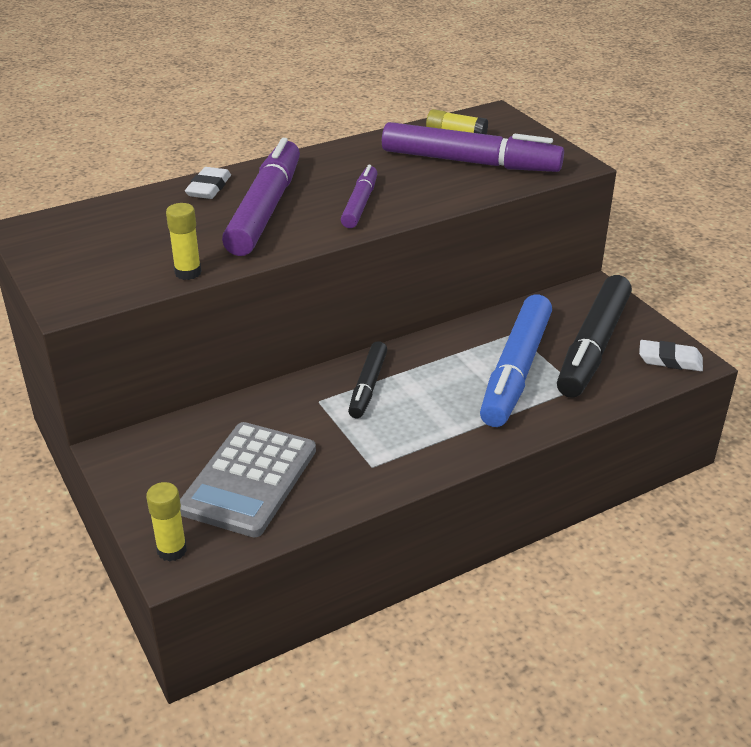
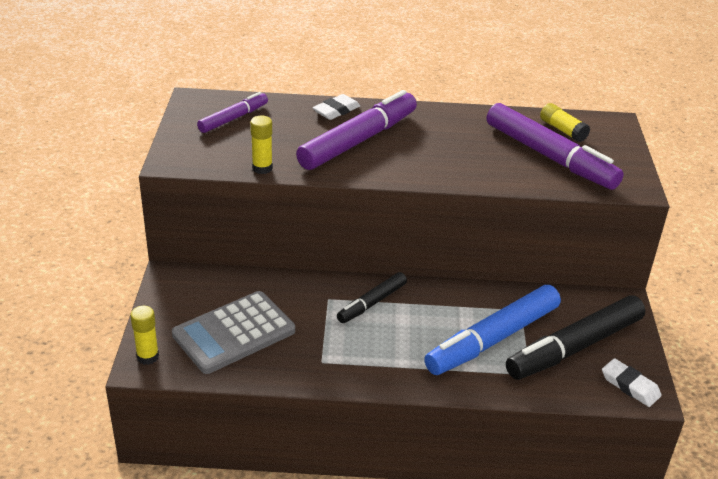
camera: 30 degrees right, 0 degrees up
(360, 204) = (429, 161): purple marker -> purple marker (233, 118)

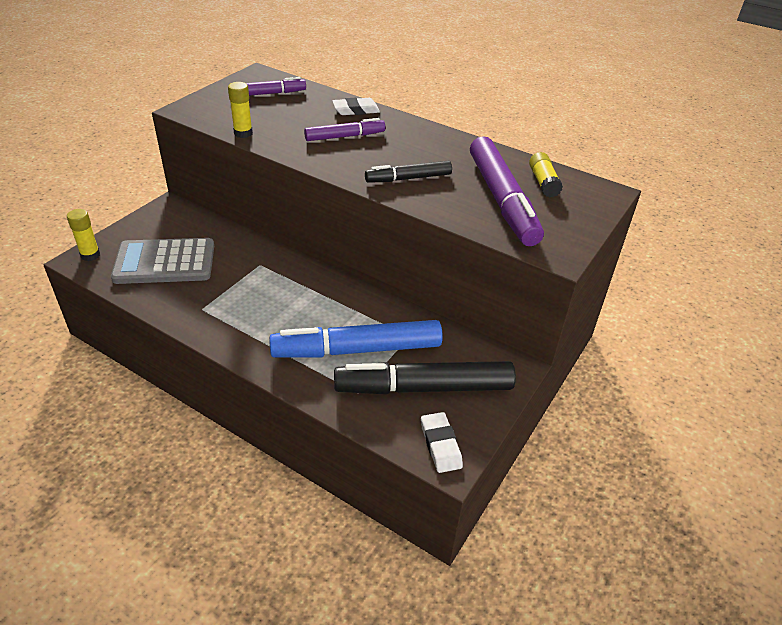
camera: 30 degrees right, 5 degrees up
(358, 141) = (345, 136): purple marker -> purple marker, size x0.55
(372, 303) = (289, 281): black marker -> black marker (408, 178)

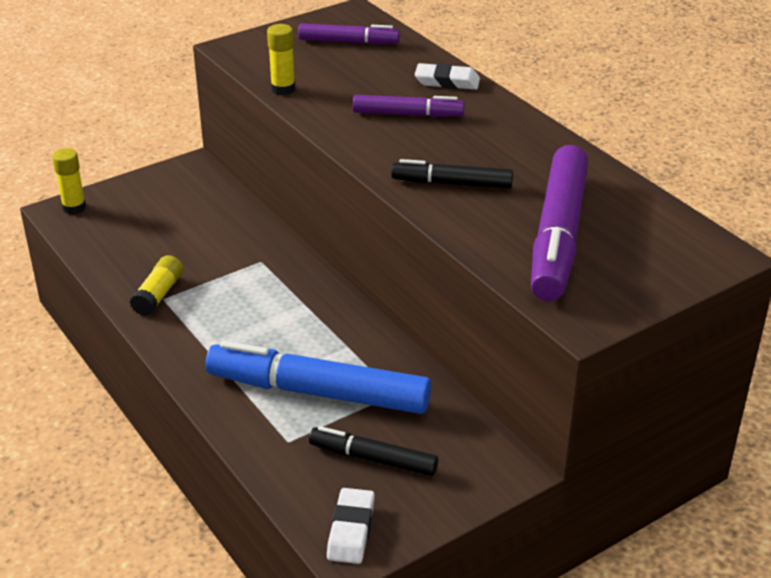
camera: 25 degrees right, 5 degrees down
(165, 262) = (151, 234): grey calculator -> none
(424, 388) = (373, 459): black marker -> black marker, size x0.55
(543, 182) = (636, 224): yellow glue stick -> yellow glue stick (158, 295)

